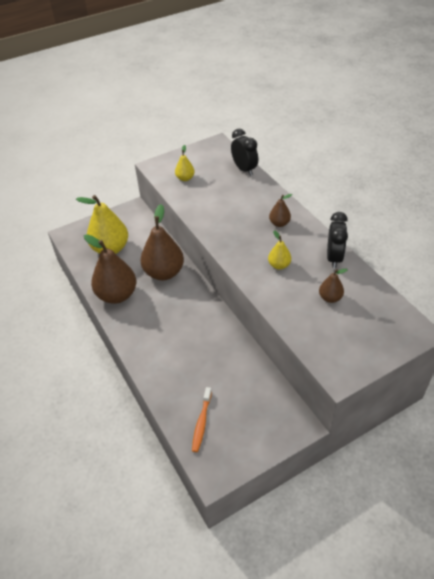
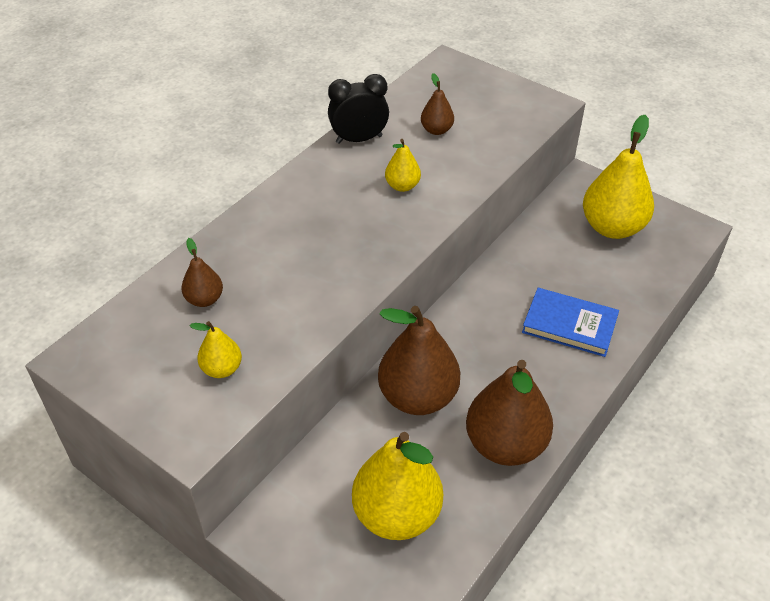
camera: 115 degrees left, 0 degrees up
(171, 353) = (569, 325): none -> blue book
(201, 422) = (645, 259): orange toothbrush -> none
(240, 418) = (612, 227): none -> yellow pear
(244, 169) = (166, 287): black clock -> none
(279, 223) = (307, 206): brown pear -> brown pear (204, 299)

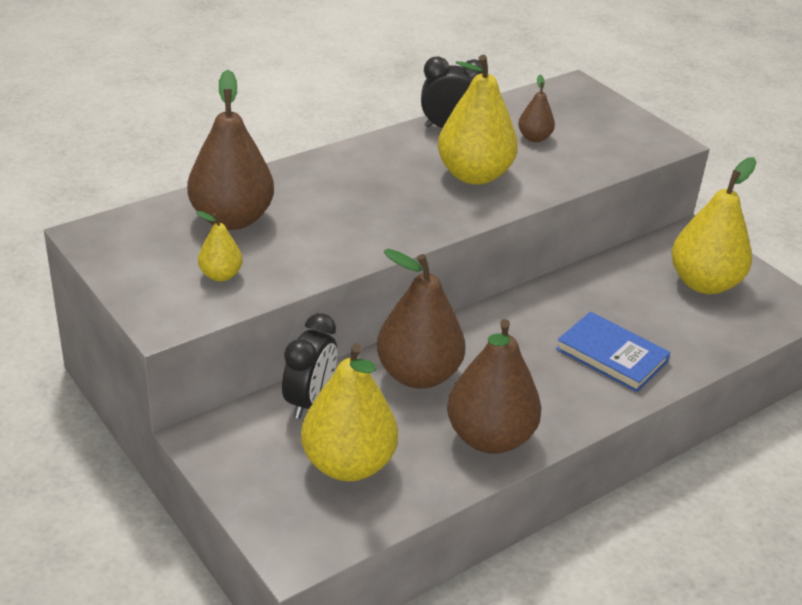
camera: 15 degrees right, 10 degrees down
(204, 299) = (232, 219): brown pear -> brown pear, size x2.06
(335, 456) = (309, 401): none -> black clock
(402, 186) = (474, 175): yellow pear -> yellow pear, size x2.06

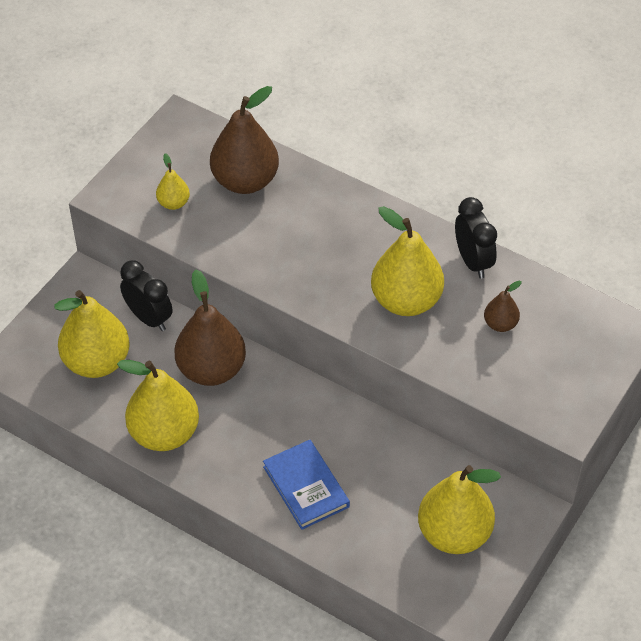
camera: 70 degrees right, 15 degrees up
(309, 401) = (149, 318): black clock -> black clock turned 135 degrees counterclockwise
(489, 438) = (164, 433): brown pear -> yellow pear
(611, 355) = (305, 487): blue book -> blue book turned 45 degrees counterclockwise

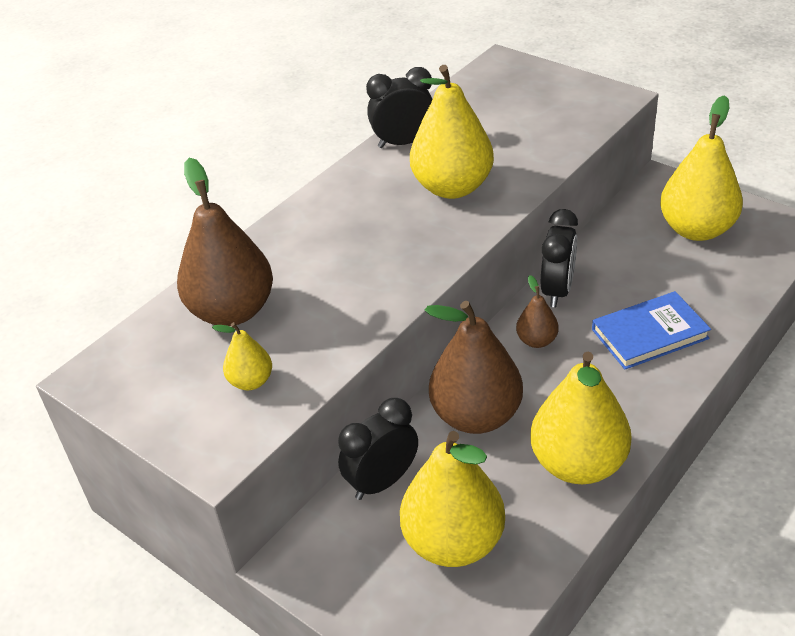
camera: 80 degrees left, 10 degrees down
(358, 422) = (557, 291): none -> black clock
(500, 324) = (490, 129): brown pear -> brown pear (537, 341)

